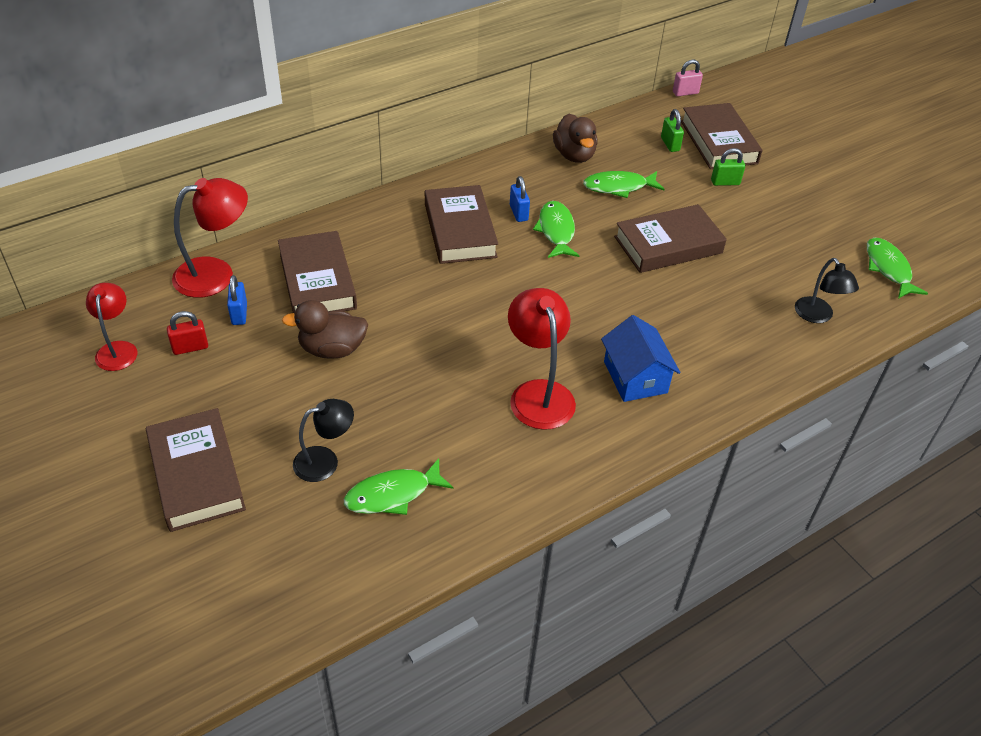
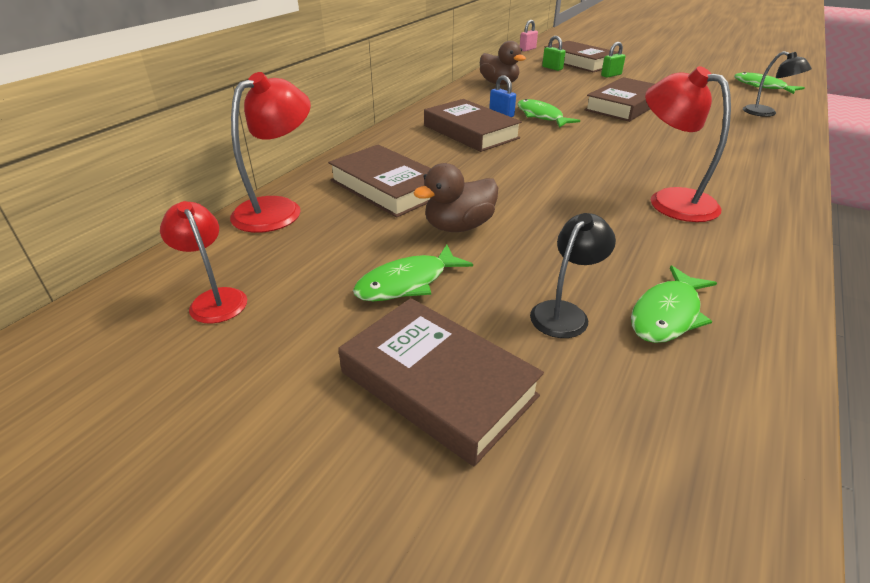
camera: 25 degrees left, 10 degrees down
(190, 347) = (306, 270): red padlock -> none
(239, 314) = (334, 229): blue padlock -> none
(619, 187) = (550, 90): green fish -> green fish (407, 283)
(635, 377) = (718, 171): blue house -> none

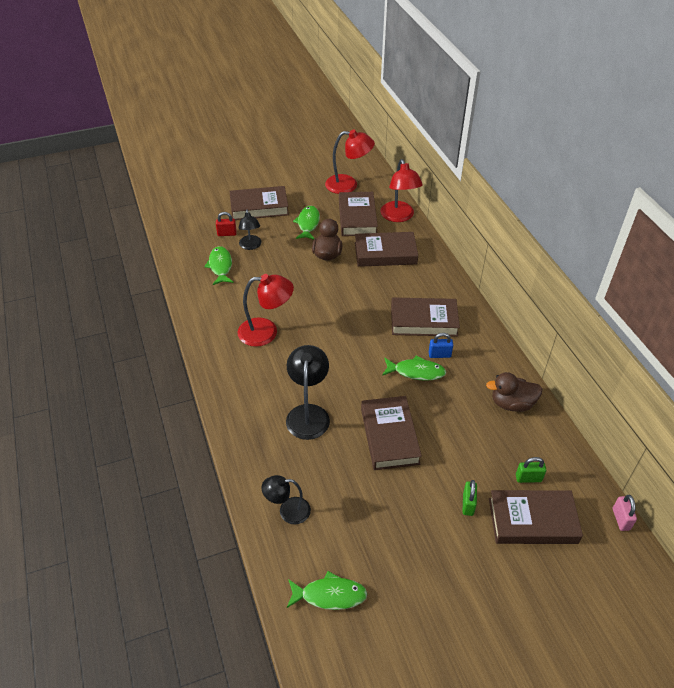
camera: 130 degrees right, 10 degrees up
(215, 299) = (348, 185): red lamp -> red lamp, size x1.56
(325, 242) = (357, 218): none -> brown book
(588, 371) = (227, 234): none -> red padlock
(688, 137) = (308, 413): none -> black lamp

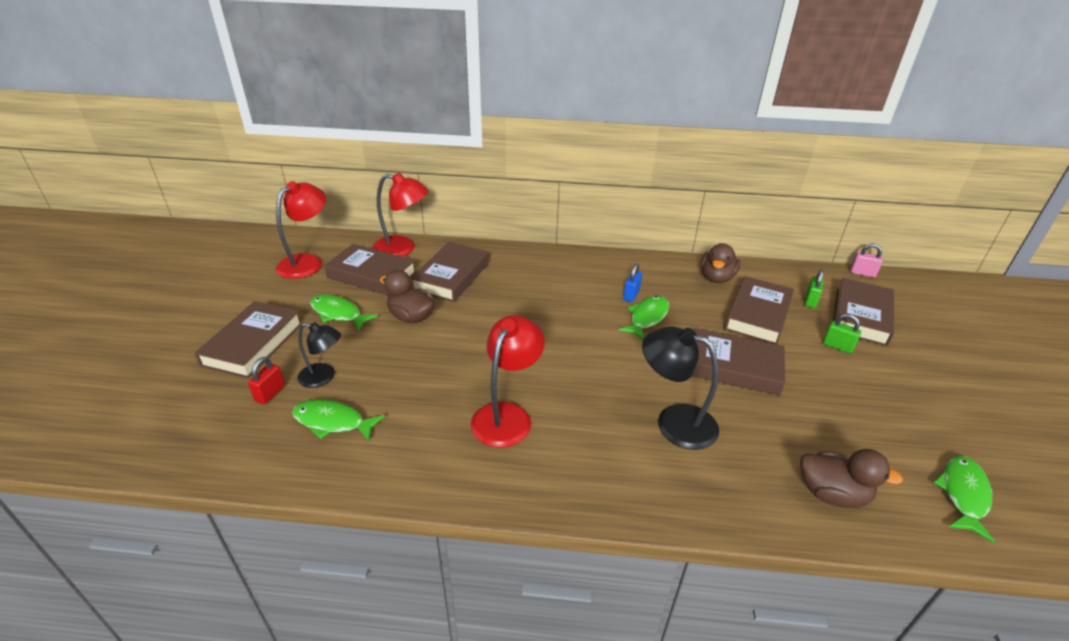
camera: 65 degrees left, 10 degrees down
(288, 511) = (832, 494): black lamp -> brown duck
(424, 321) = (576, 288): brown book -> brown book (757, 315)

